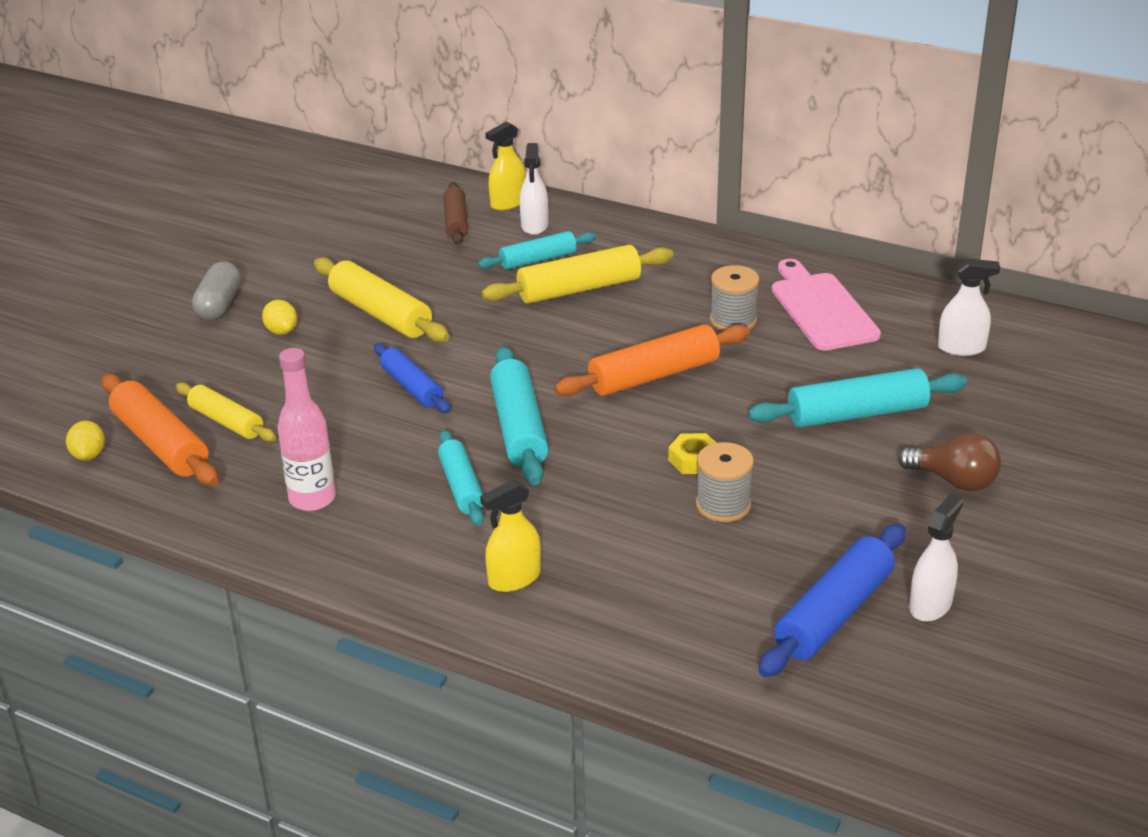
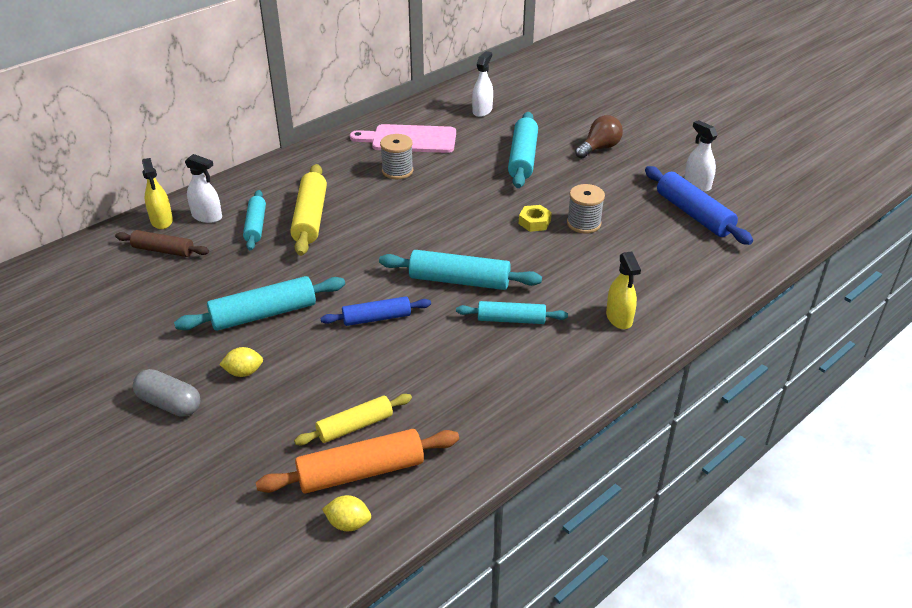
camera: 70 degrees left, 5 degrees up
(312, 499) = (486, 394): pink bottle -> none
(380, 314) = (263, 314): yellow rolling pin -> turquoise rolling pin
(654, 375) = (436, 214): orange rolling pin -> none

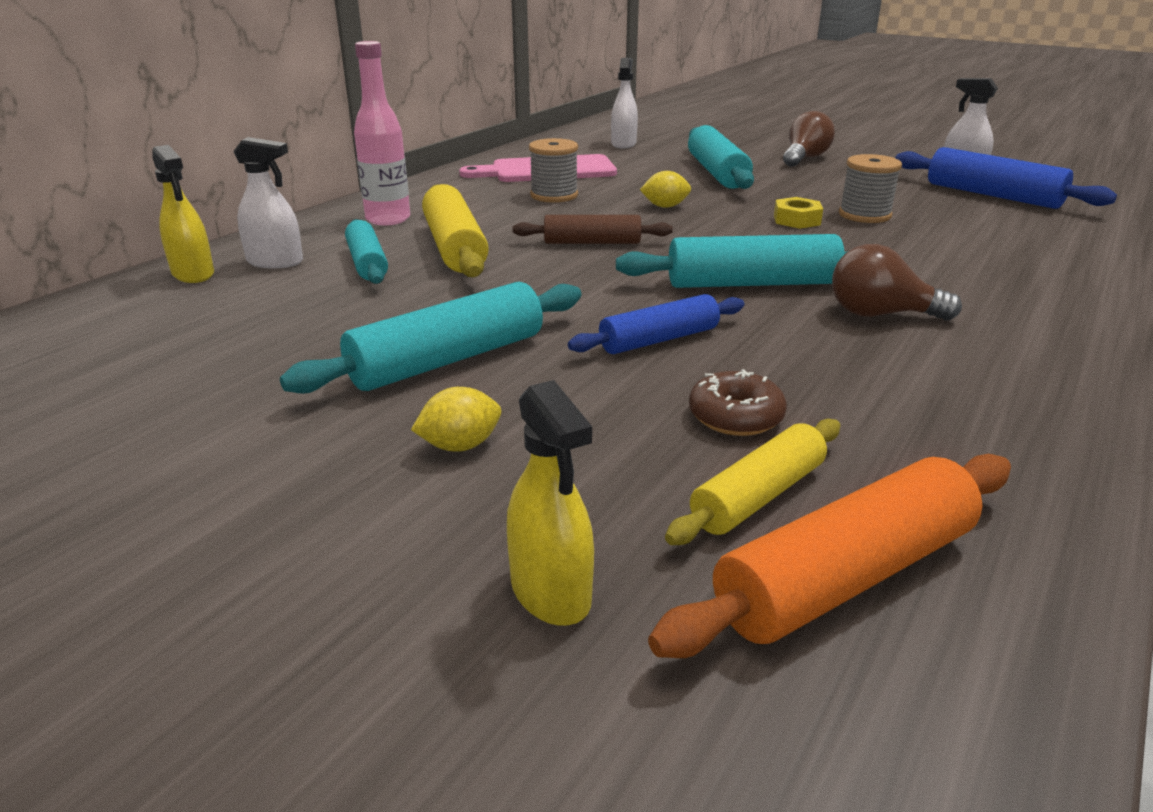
camera: 15 degrees left, 10 degrees down
(163, 250) = (209, 305): brown rolling pin -> brown rolling pin (592, 242)
(169, 403) = (318, 524): grey capsule -> none
(284, 183) = (388, 219): none -> pink bottle
(348, 523) = (919, 694): yellow lemon -> yellow lemon (665, 206)
(378, 379) = (735, 416): none -> brown donut
(511, 319) = (880, 314): turquoise rolling pin -> brown light bulb
(619, 318) = (1035, 294): yellow spray bottle -> yellow spray bottle (551, 592)

